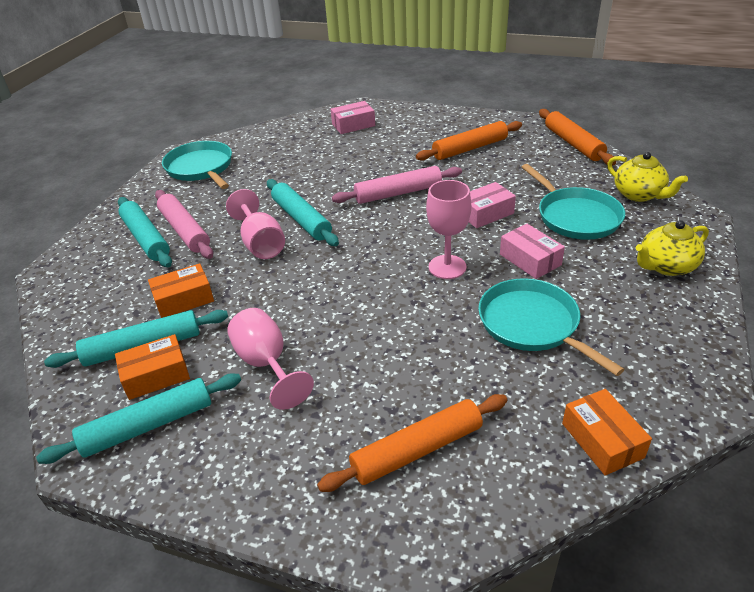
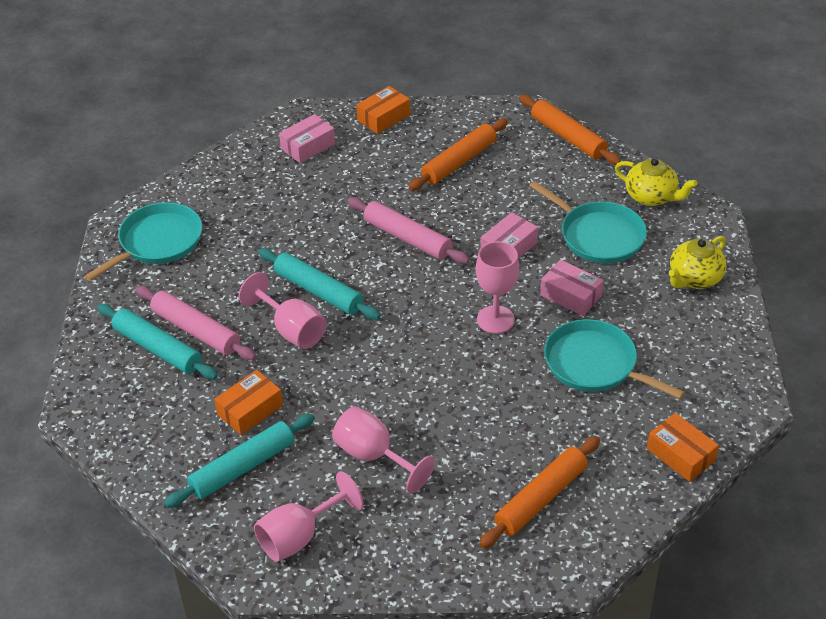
camera: 20 degrees left, 5 degrees up
(148, 426) = (300, 536): turquoise rolling pin -> pink goblet
(156, 375) = (275, 491): orange box -> orange box (383, 117)
(201, 168) = (157, 242): turquoise pan -> turquoise pan turned 90 degrees clockwise
(398, 193) = (407, 238): pink rolling pin -> pink rolling pin turned 75 degrees clockwise

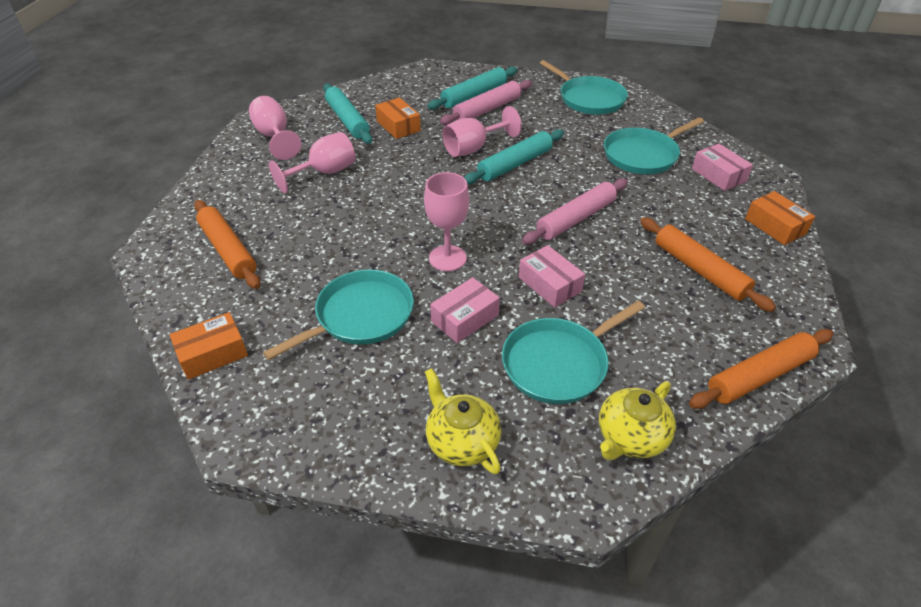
camera: 100 degrees right, 0 degrees up
(280, 196) = (643, 155): none -> turquoise pan

